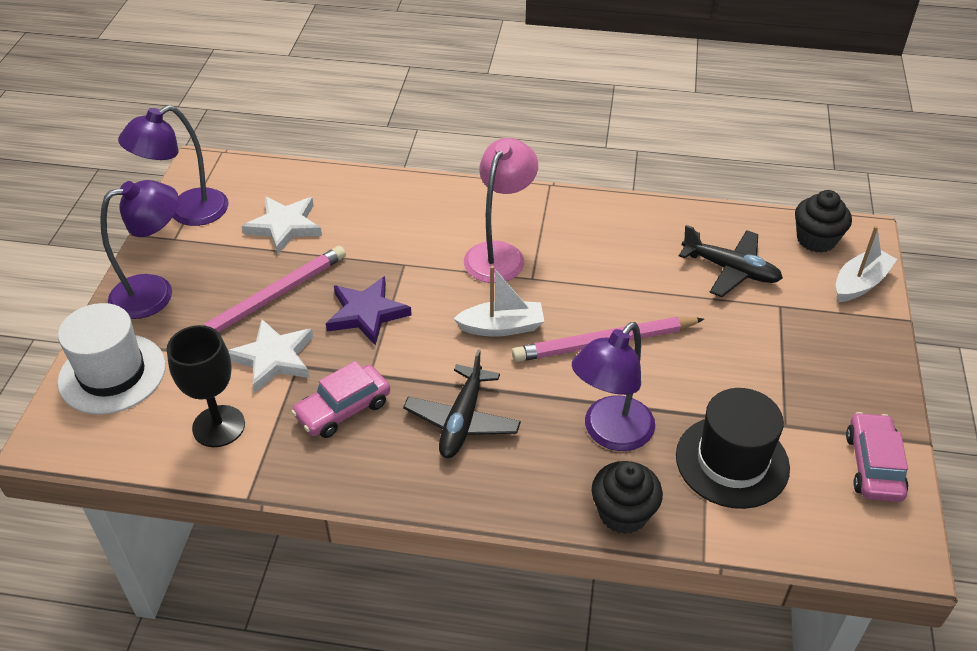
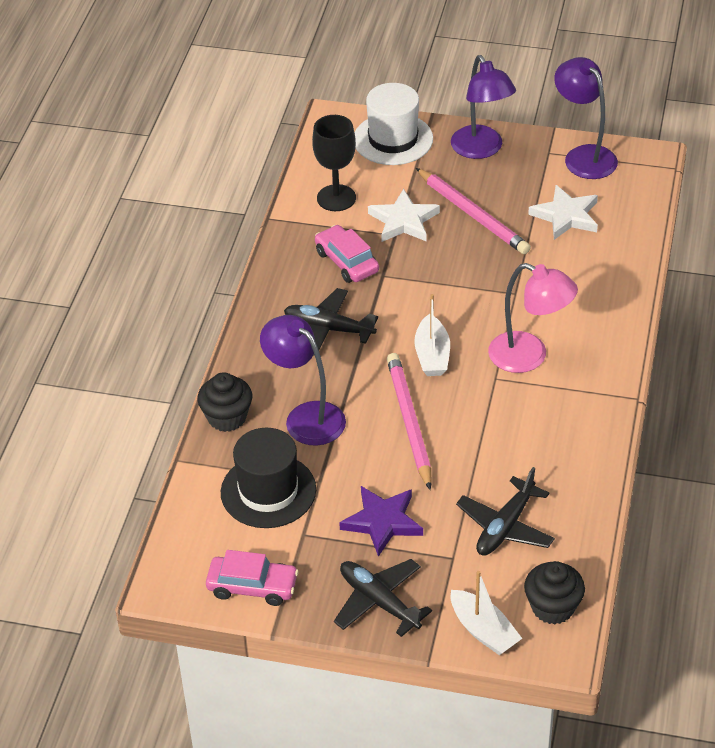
camera: 95 degrees right, 0 degrees up
(366, 313) = (452, 271): purple star -> purple star (382, 522)
(854, 358) = (379, 602): none -> black plane

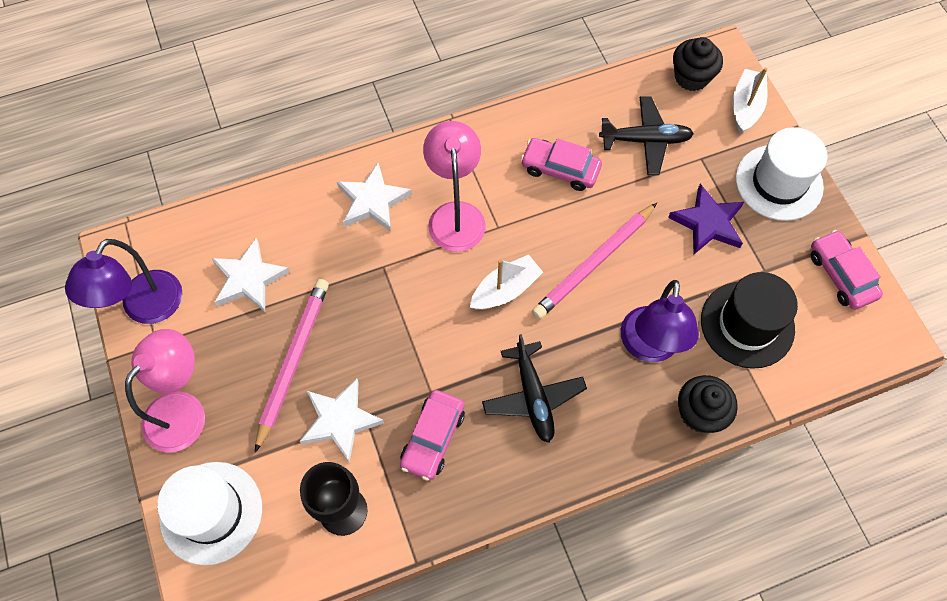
camera: 125 degrees left, 20 degrees up
(379, 602) = (779, 182): black plane -> white hat
(481, 149) = (183, 410): purple lamp -> pink lamp
(522, 448) = (560, 169): none -> pink car
(585, 312) = (372, 201): none -> white star

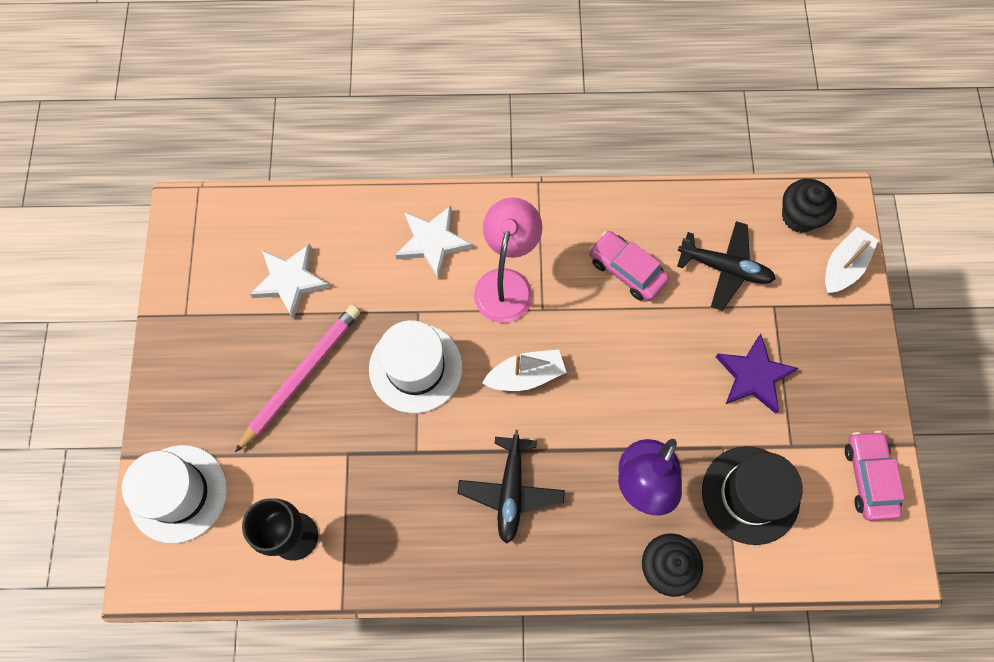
camera: 20 degrees right, 5 degrees up
(145, 308) = (188, 278): purple lamp -> none
(183, 410) = (187, 387): pink lamp -> none
(340, 420) = (323, 449): white star -> none
(433, 438) = (402, 497): pink car -> none
(594, 263) = (622, 378): pink pencil -> none
(779, 182) = (844, 358): white hat -> white hat (415, 368)

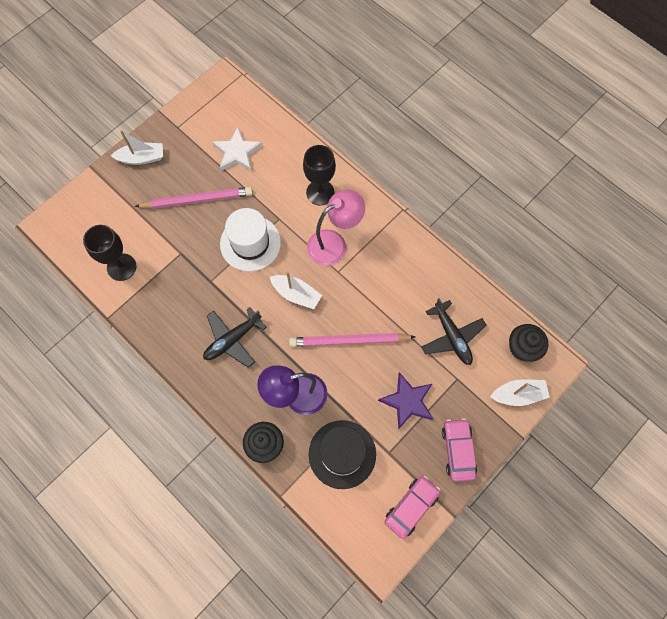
camera: 45 degrees right, 0 degrees up
(178, 493) = (95, 202): white hat -> none
(180, 389) = (142, 158): none -> white boat
(432, 242) = (320, 192): white star -> black goblet
(626, 270) = (400, 291): pink car -> pink car (458, 451)
(632, 371) = (349, 341): none -> pink pencil

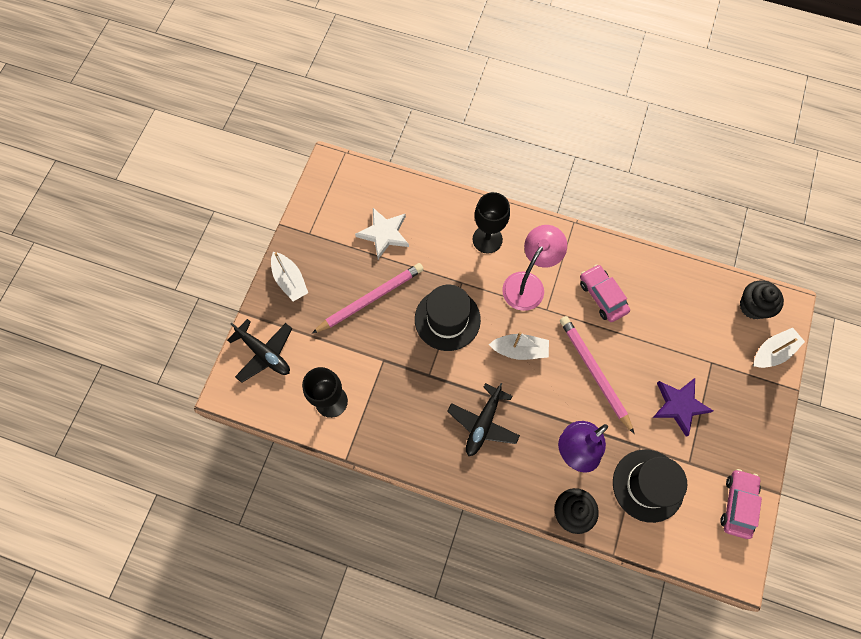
camera: 25 degrees left, 0 degrees up
(142, 158) = (290, 280): white boat -> white boat turned 90 degrees clockwise
(250, 243) = (447, 319): white hat -> black hat
(349, 341) = (594, 372): pink pencil -> pink pencil turned 90 degrees clockwise
(452, 336) = (685, 324): black plane -> black plane (264, 353)
(458, 451) = (749, 430): pink car -> pink car (602, 296)

